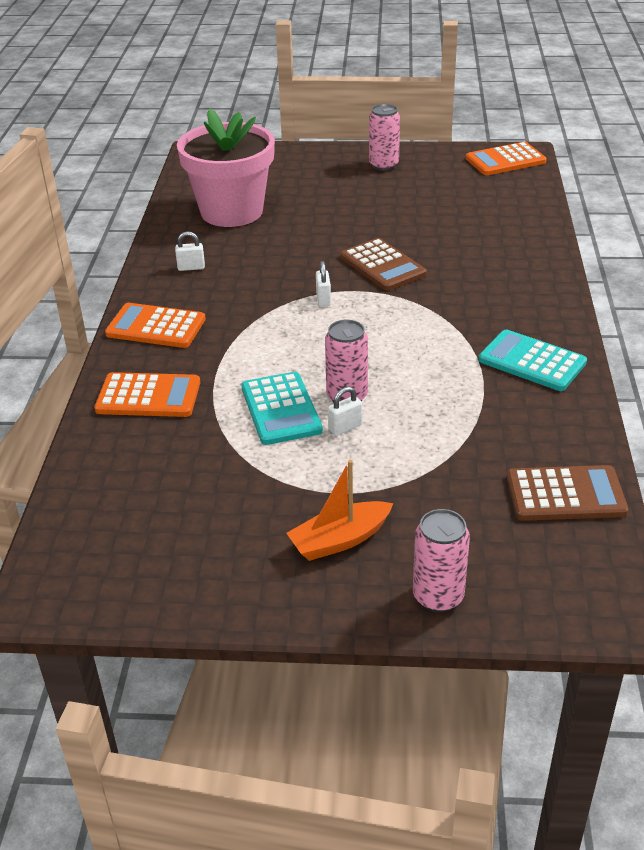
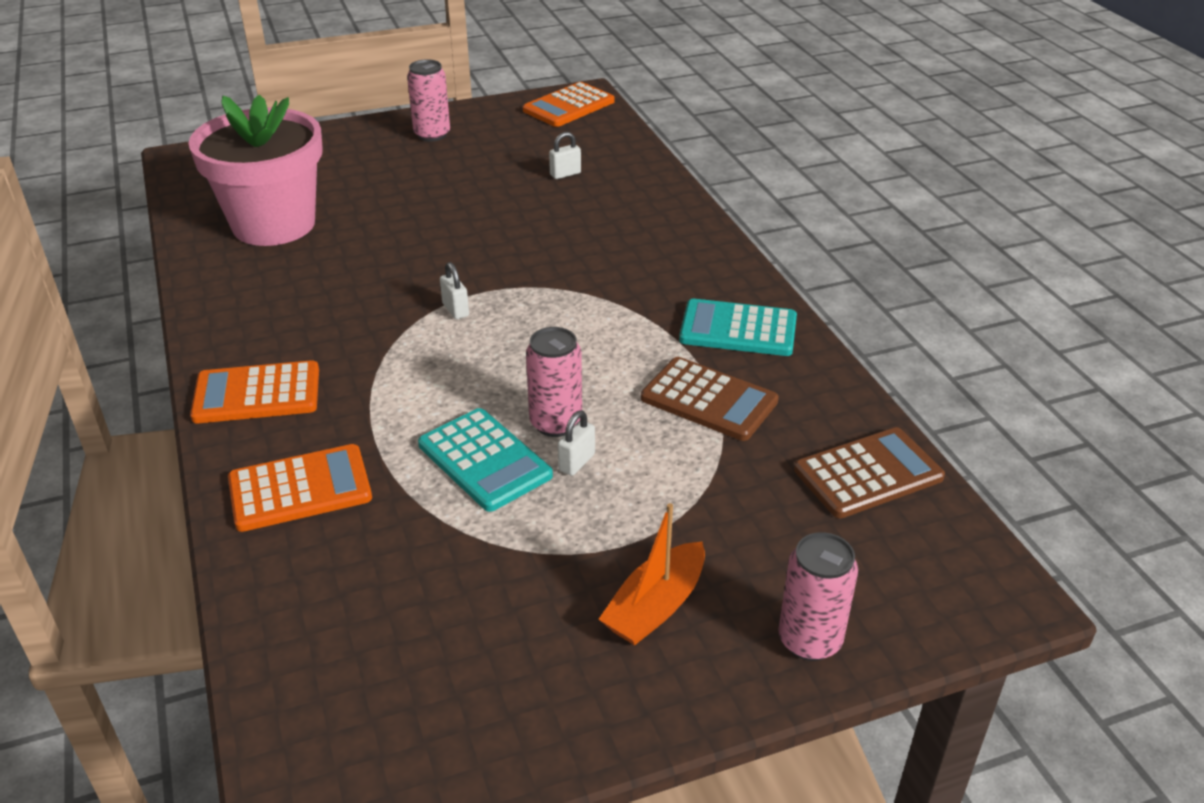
camera: 25 degrees left, 0 degrees up
(191, 267) = (261, 306): white padlock -> white padlock (565, 174)
(382, 266) = (502, 254): brown calculator -> brown calculator (709, 400)

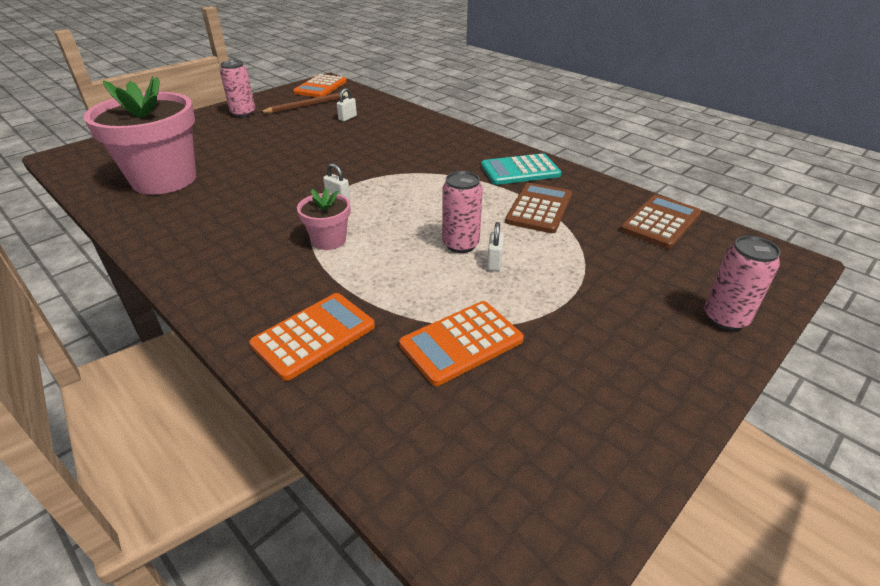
camera: 25 degrees left, 0 degrees up
(257, 394) = (229, 283): orange calculator -> orange calculator (461, 342)
(401, 369) = (329, 240): none -> pink flower pot
(484, 460) = (433, 278): turquoise calculator -> none
(527, 138) = (308, 105): none -> brown pencil
(655, 606) = (622, 330): orange boat -> none
(709, 400) = (539, 208): brown calculator -> brown calculator turned 75 degrees counterclockwise

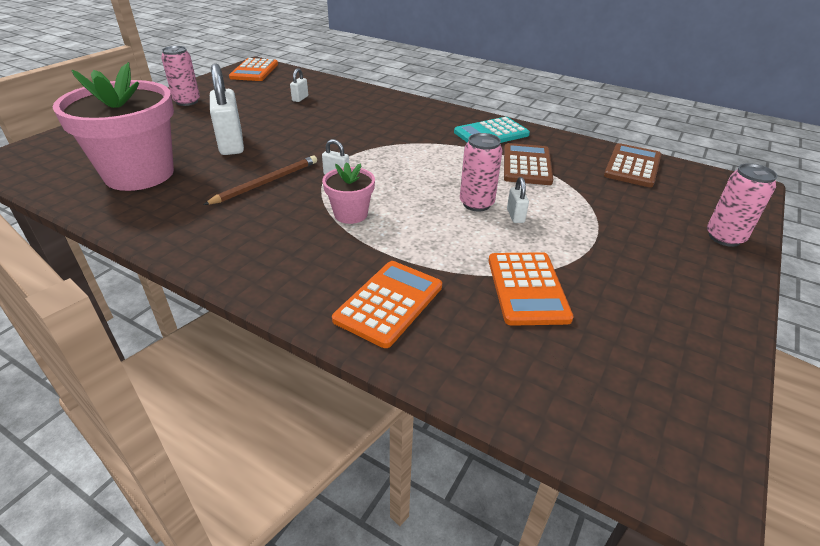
camera: 15 degrees left, 0 degrees up
(259, 158) = (231, 144): none -> white padlock
(308, 105) = (251, 89): brown pencil -> brown pencil (266, 182)
(461, 342) = (527, 288): orange calculator -> orange calculator turned 45 degrees counterclockwise

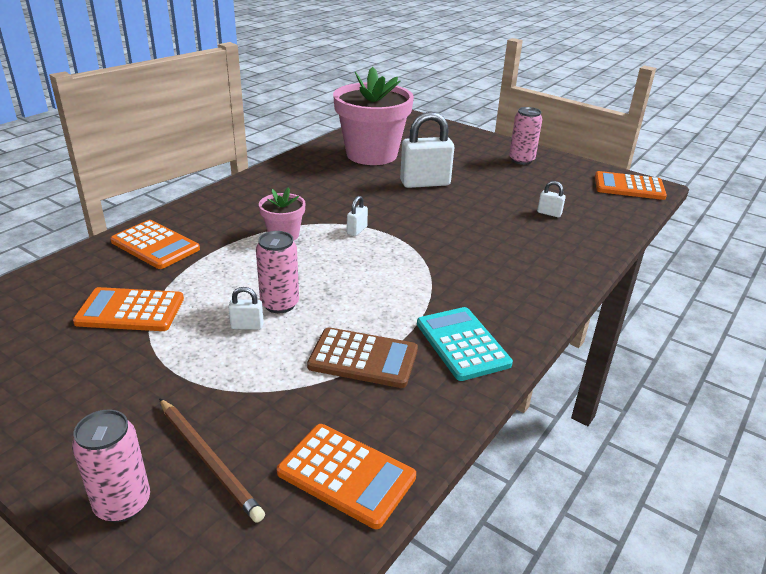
camera: 95 degrees right, 5 degrees down
(266, 182) = (349, 200): brown pencil -> brown pencil (209, 460)
(632, 166) = (346, 475): brown calculator -> orange calculator

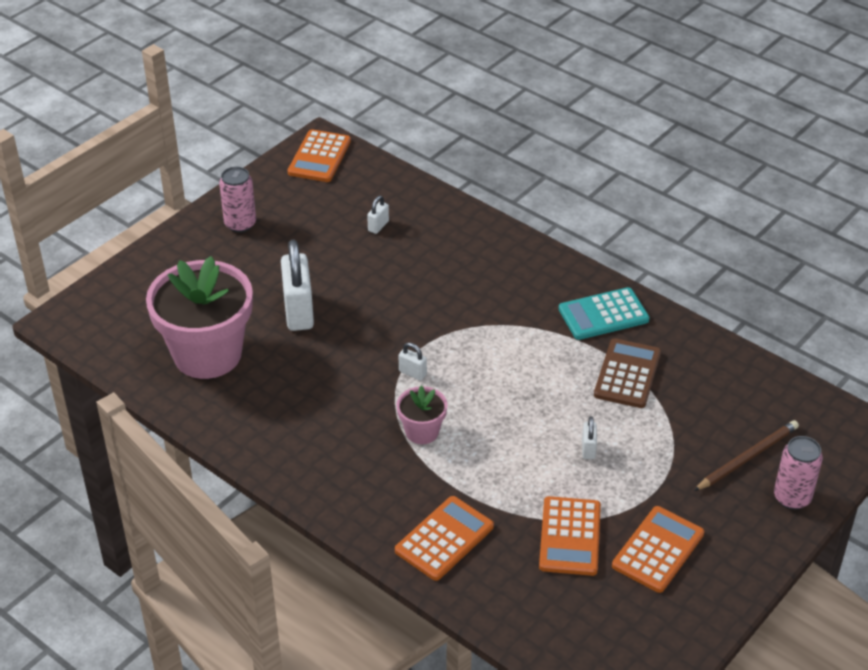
camera: 85 degrees left, 10 degrees up
(280, 304) = (553, 429): pink can -> none
(346, 475) = (750, 386): orange calculator -> orange calculator (658, 550)

